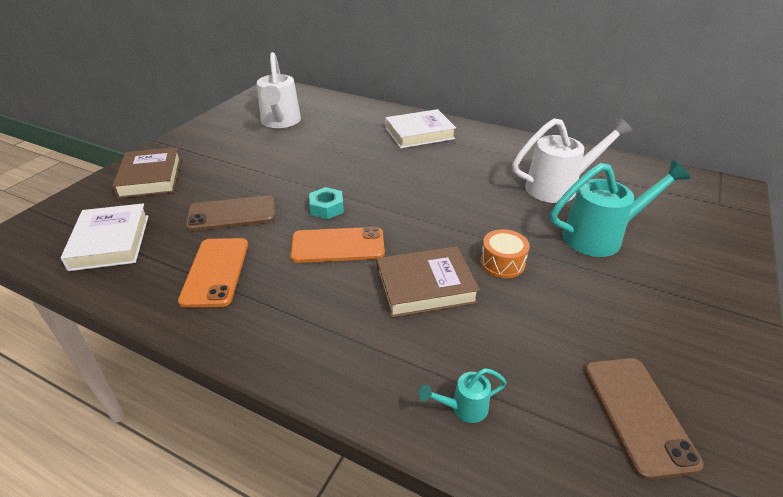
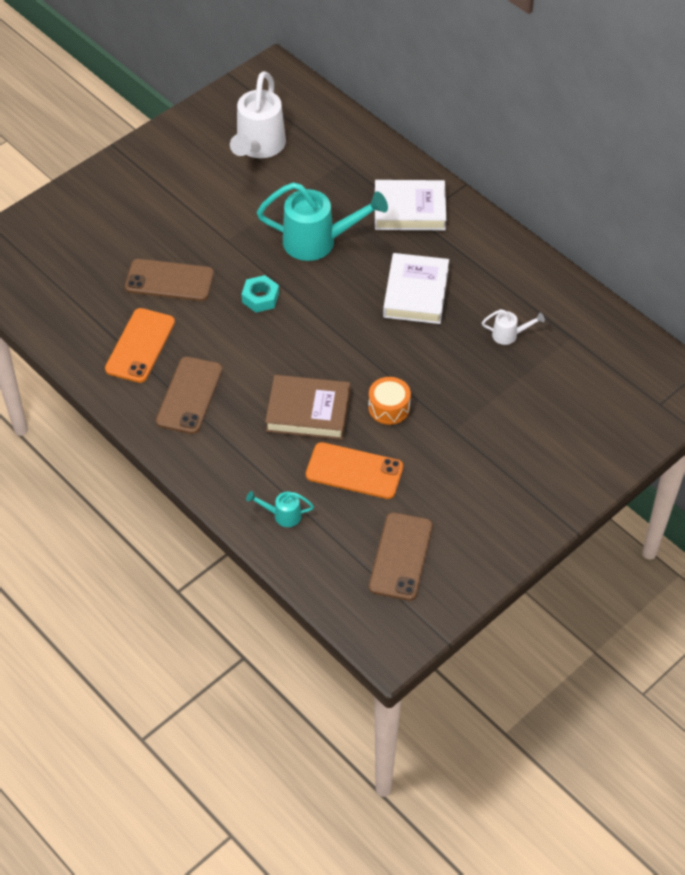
camera: 20 degrees right, 15 degrees up
(110, 242) = (57, 286): white book -> white book (416, 293)
(150, 177) = (102, 207): brown book -> none
(287, 304) = (189, 395): none -> brown phone
(338, 245) = (253, 347): orange phone -> orange phone (354, 471)
(559, 187) = (509, 335): white watering can -> white watering can, size x0.46
(601, 236) = (502, 406): turquoise watering can -> turquoise watering can (319, 242)

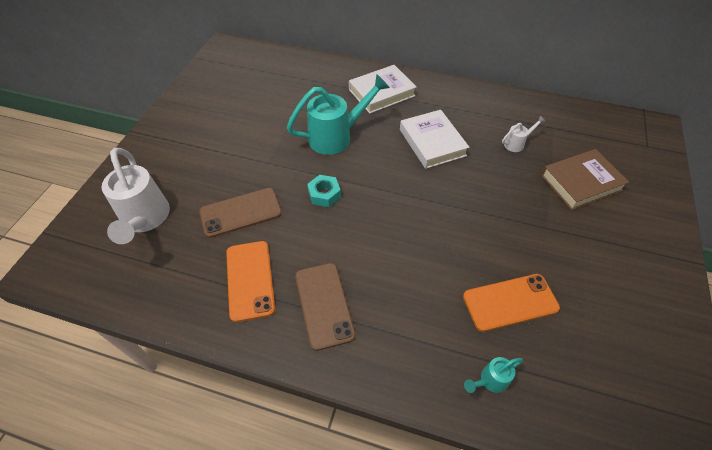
camera: 30 degrees left, 0 degrees up
(258, 148) = (247, 93): white watering can -> white watering can (145, 220)
(308, 411) = (432, 268): brown book -> brown book (581, 183)
(389, 407) = (488, 234): orange drum -> none
(401, 556) = (615, 363): brown phone -> none

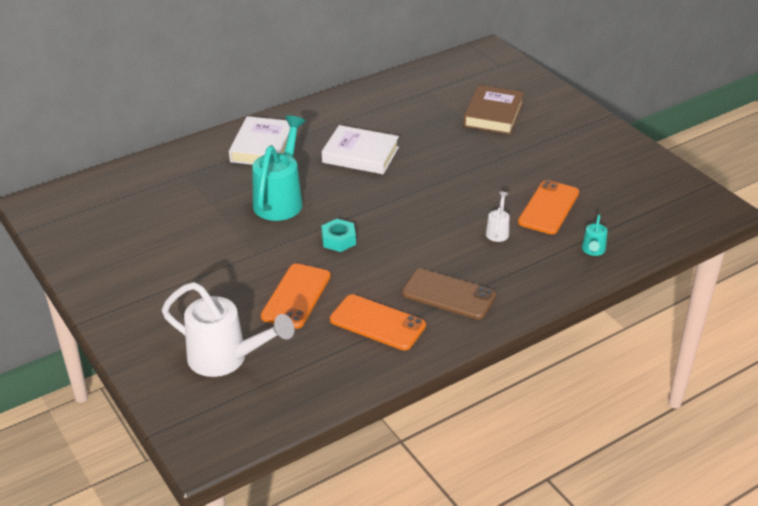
camera: 50 degrees left, 15 degrees down
(241, 212) = (296, 296): brown phone -> orange phone
(517, 143) = (419, 117): white watering can -> white watering can (498, 231)

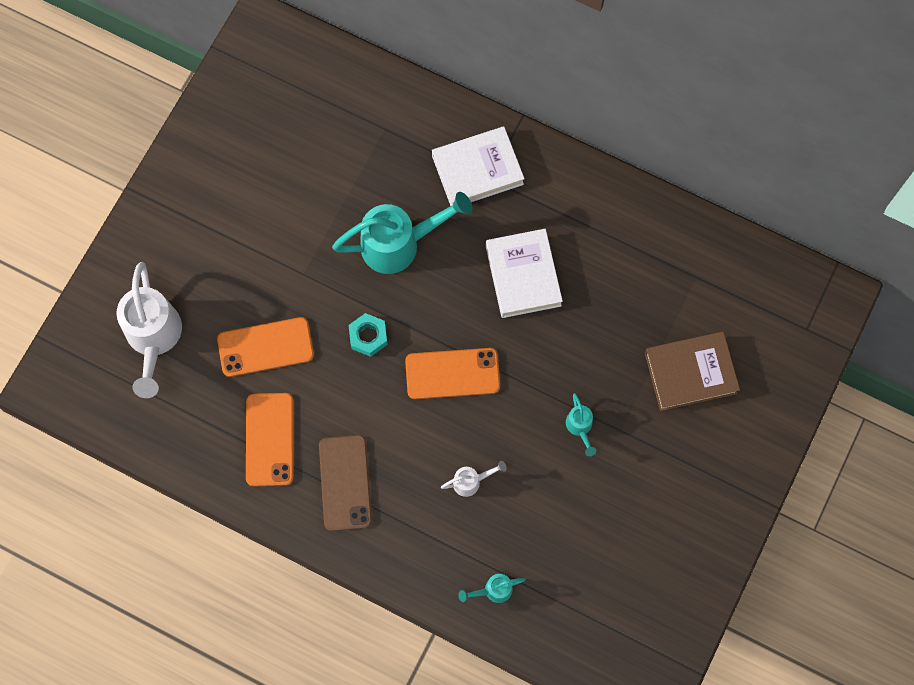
camera: 60 degrees right, 35 degrees up
(495, 170) = (580, 428): none -> turquoise watering can
(549, 207) = (543, 514): orange phone -> orange phone (452, 374)

